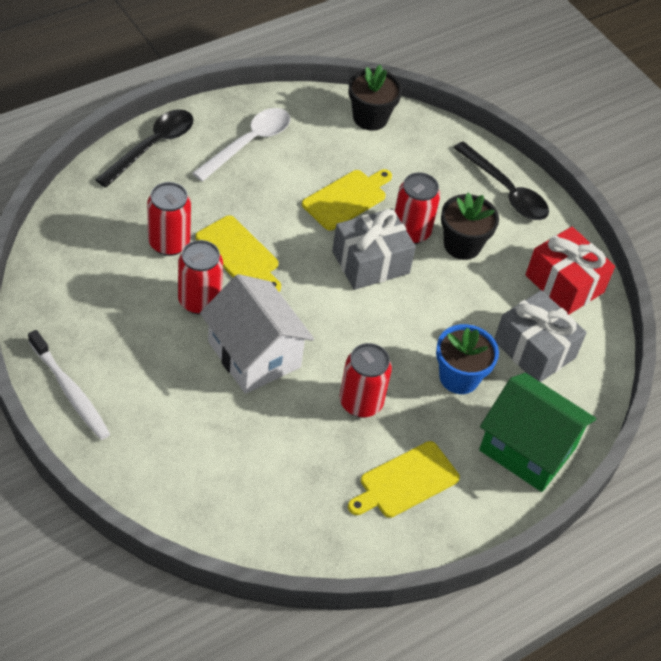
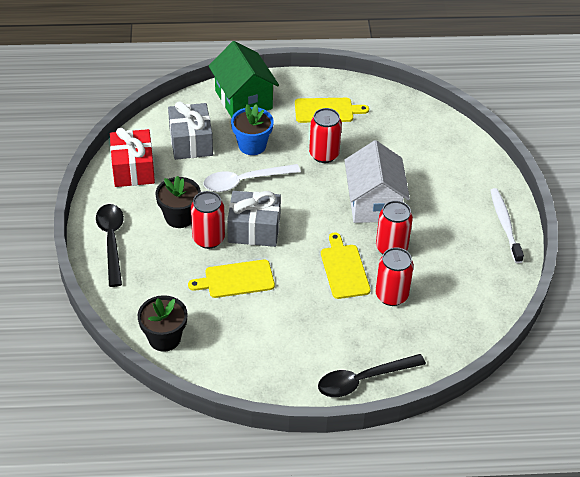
camera: 145 degrees left, 5 degrees down
(249, 143) = (281, 353): white spoon -> white spoon (244, 181)

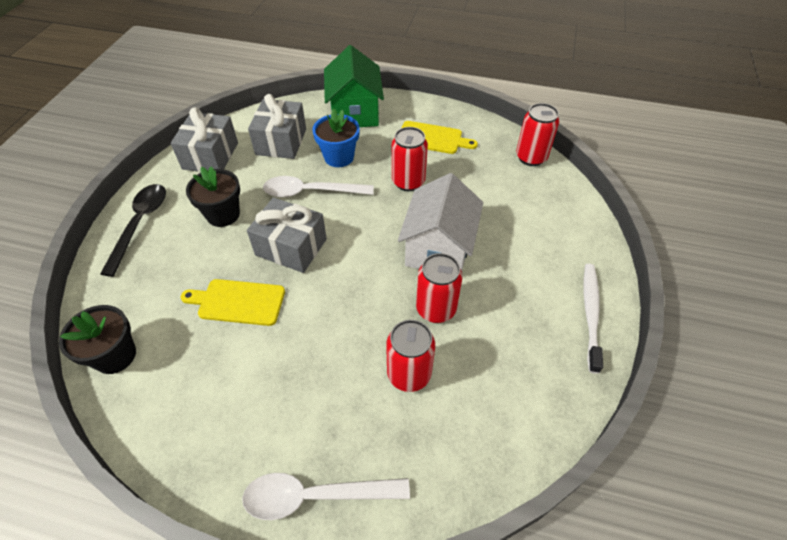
camera: 20 degrees right, 5 degrees up
(133, 169) = (210, 156): red gift -> grey gift
(208, 239) = (237, 246): red can -> red can (531, 157)
(344, 269) = (367, 322): yellow cutting board -> none
(363, 380) = (315, 496): black spoon -> white spoon

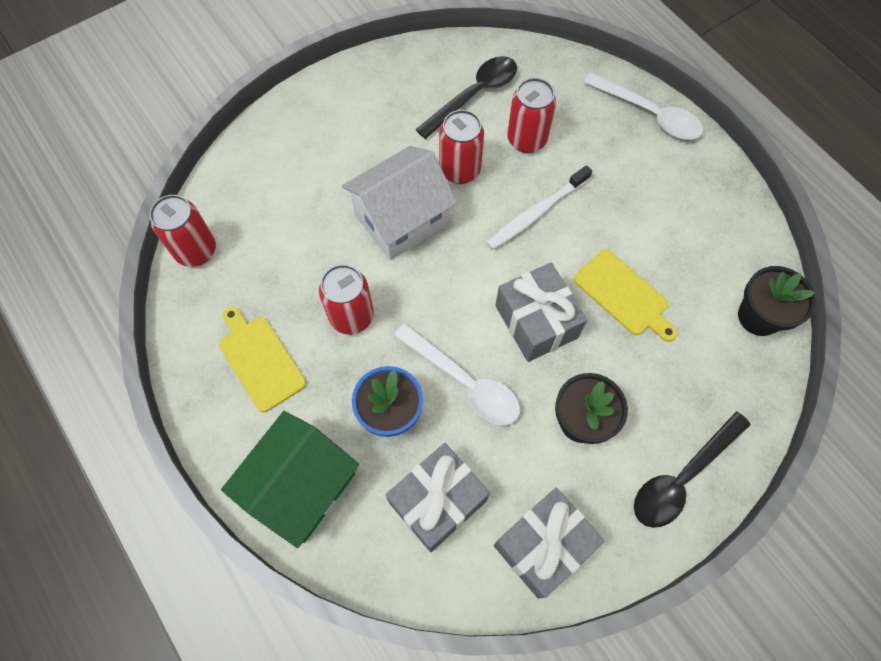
camera: 140 degrees left, 15 degrees up
(491, 383) = (474, 95): none -> black spoon
(590, 314) = (349, 86): white toothbrush -> white toothbrush (536, 213)

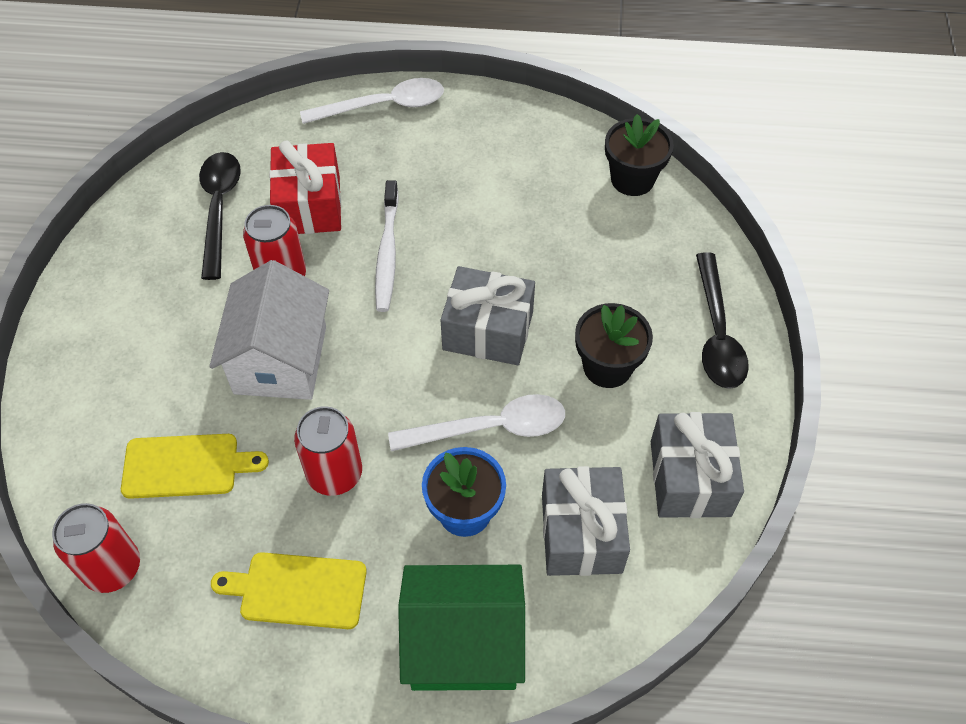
camera: 50 degrees left, 10 degrees down
(301, 486) = (463, 644): green house -> green house turned 75 degrees counterclockwise
(526, 139) = (309, 205): red can -> red gift
(623, 295) = (526, 251): yellow cutting board -> yellow cutting board (186, 466)

